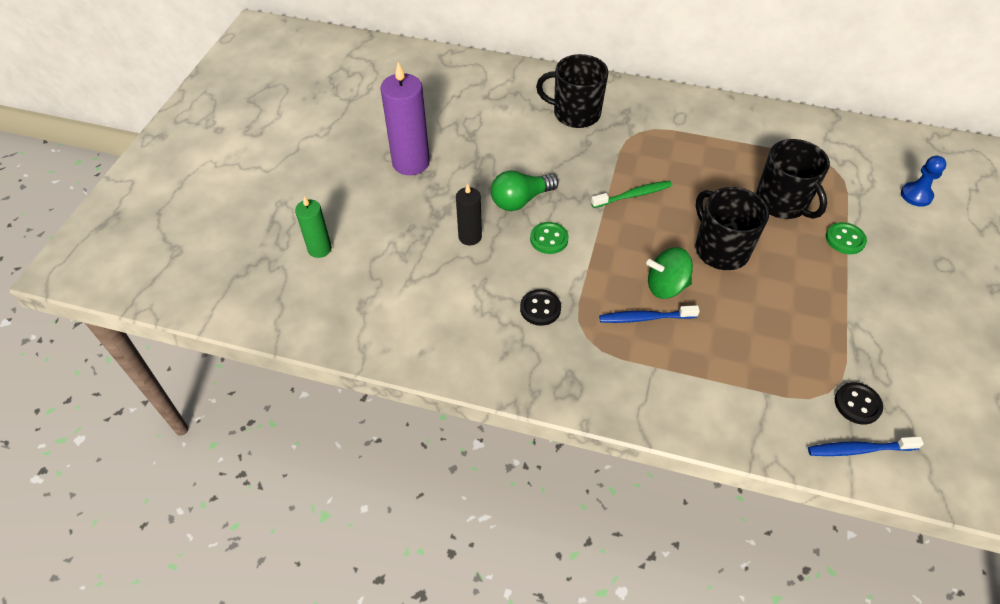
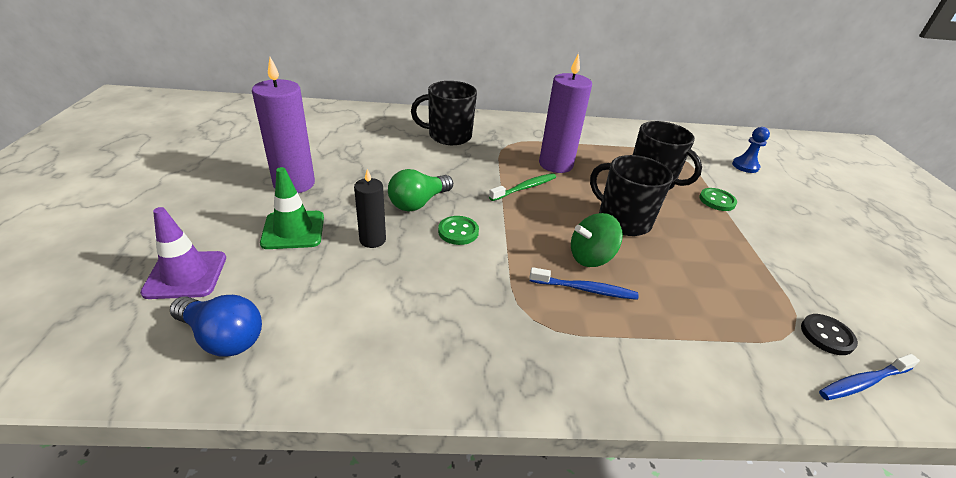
camera: 20 degrees left, 15 degrees down
(319, 249) = (186, 275): green candle -> purple traffic cone
(345, 308) = (223, 337): none -> blue light bulb
(404, 216) = (293, 230): none -> green traffic cone
(540, 308) = (471, 298): black button -> none
(645, 318) = (585, 289): blue toothbrush -> blue toothbrush turned 150 degrees counterclockwise
(680, 167) = (555, 164): none -> purple candle

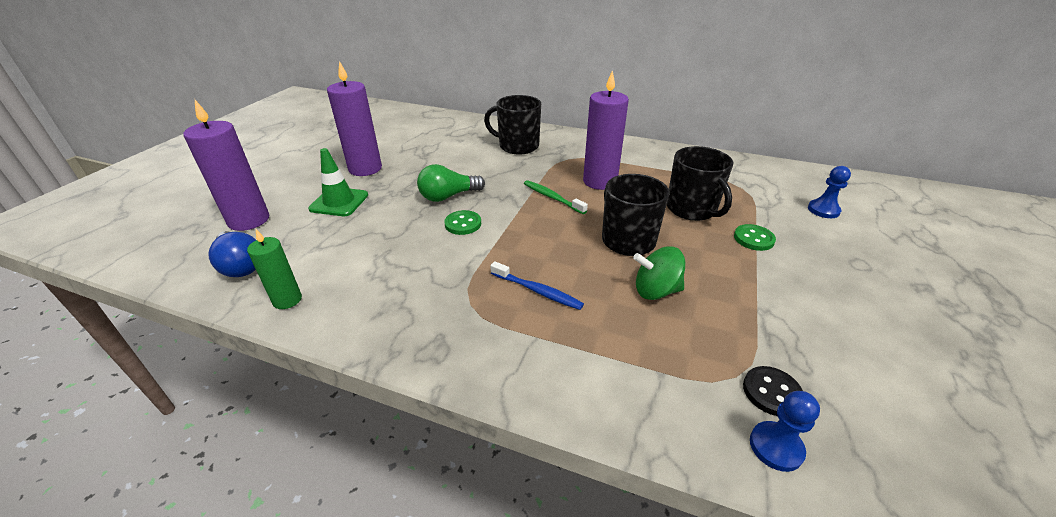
camera: 25 degrees right, 0 degrees up
(186, 275) = (249, 220): purple traffic cone -> purple candle
(323, 367) = (287, 300): none -> green candle
(372, 240) = (390, 218): black candle -> none
(525, 188) = (552, 197): green toothbrush -> green toothbrush turned 120 degrees counterclockwise
(590, 257) = (566, 266): green spinning top -> green spinning top (656, 291)
(863, 382) = (776, 447): blue toothbrush -> blue pawn

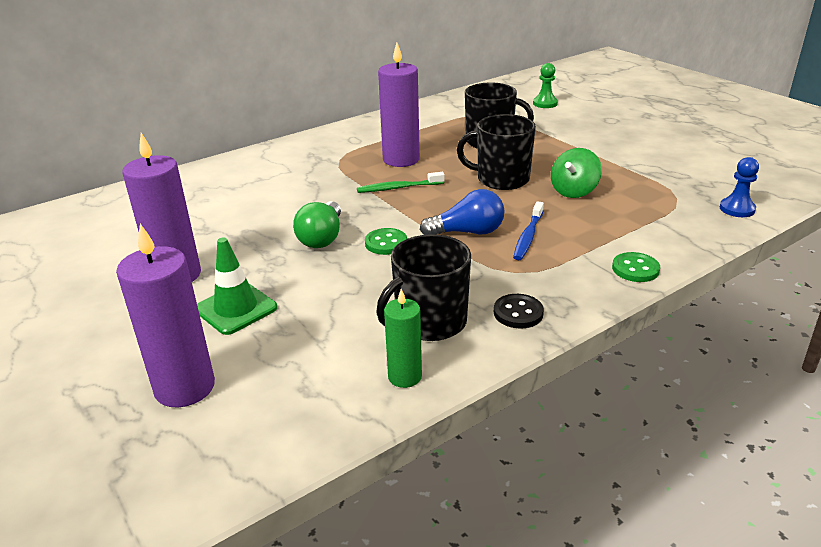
camera: 55 degrees left, 5 degrees down
(240, 265) = (293, 405): blue light bulb -> blue light bulb (467, 232)
(518, 146) = (274, 174): black mug -> black mug (429, 322)
(537, 291) = (528, 236): blue toothbrush -> blue toothbrush turned 135 degrees clockwise
(753, 239) = (551, 137): green button -> green button (635, 269)
(771, 392) = (697, 193): black button -> black button (518, 313)
(823, 210) = (545, 103): blue pawn -> green pawn

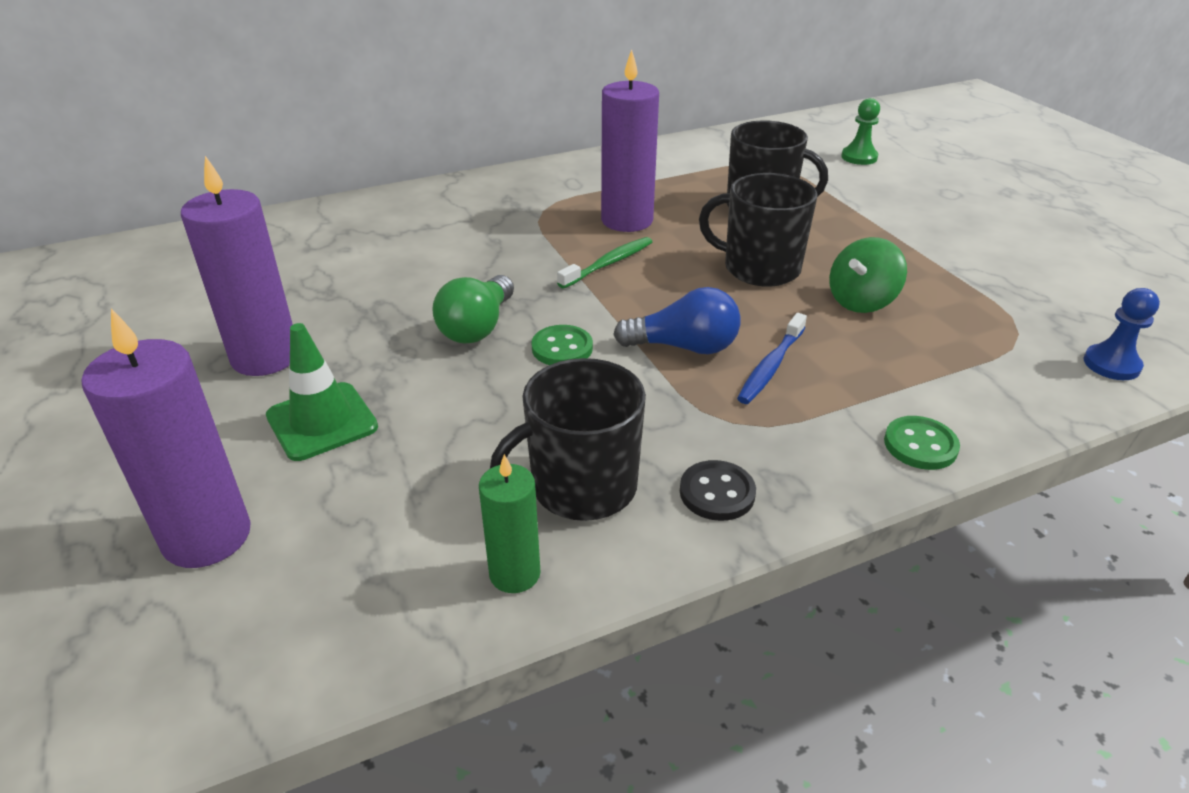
camera: 10 degrees right, 5 degrees up
(398, 188) = (608, 264): green toothbrush -> green toothbrush turned 135 degrees clockwise

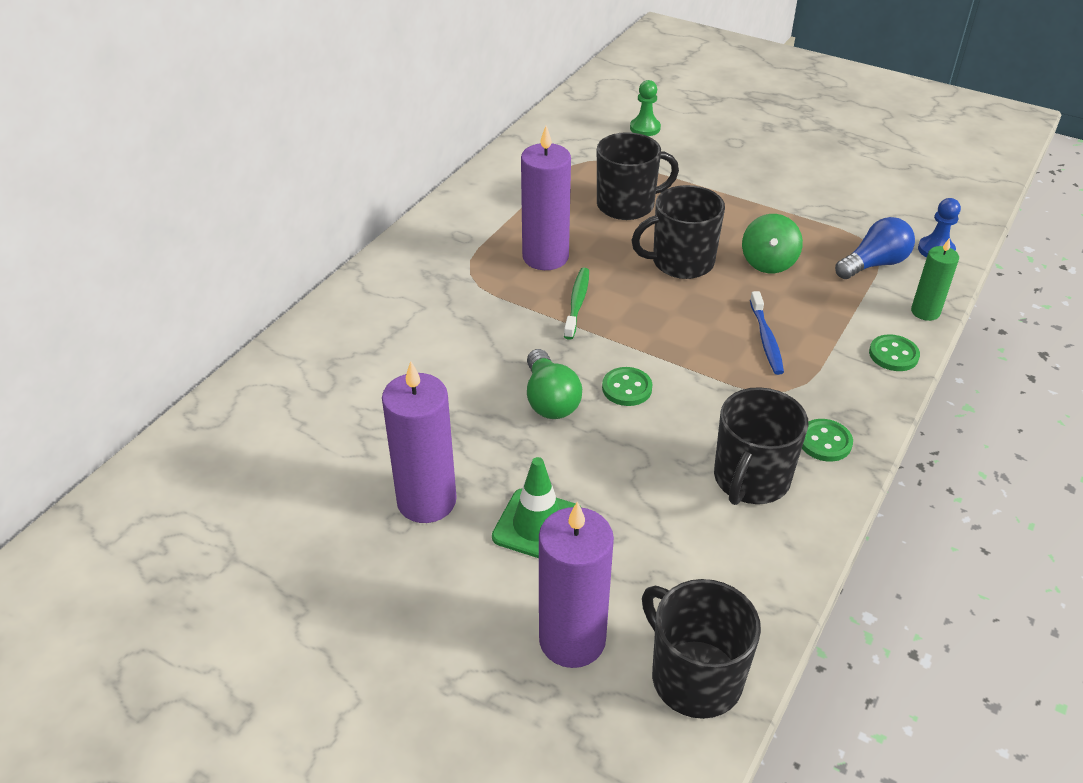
camera: 35 degrees left, 5 degrees up
(258, 647) = (694, 677): none -> black mug
(515, 573) = (776, 551): green candle -> green candle (925, 312)
(684, 347) = (701, 349): blue light bulb -> blue light bulb (874, 264)
(717, 493) = (825, 442): black button -> green button

